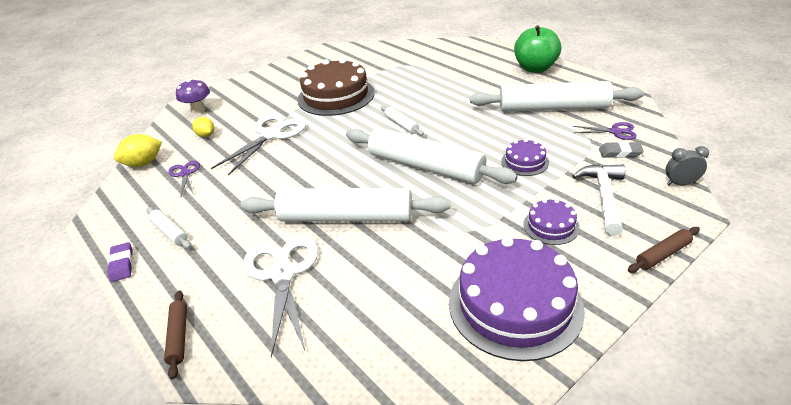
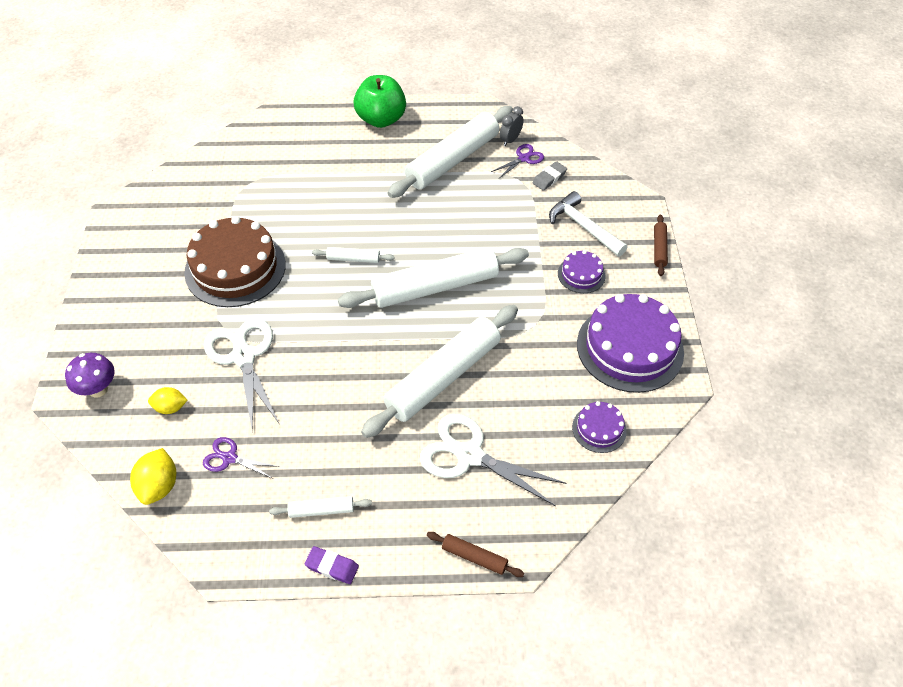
camera: 55 degrees left, 15 degrees up
(524, 162) = (499, 231): purple cake -> purple cake (599, 429)
(680, 184) = (611, 183): grey clock -> grey clock (510, 140)

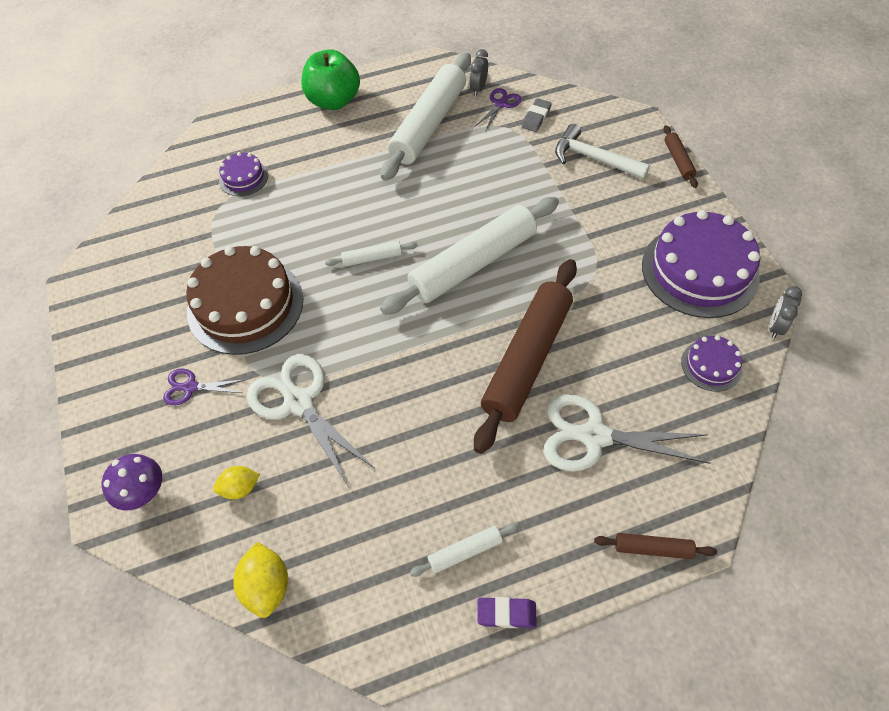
camera: 15 degrees left, 5 degrees up
(229, 458) = (334, 525): purple scissors -> purple scissors (190, 387)
(443, 377) = (527, 359): white rolling pin -> brown rolling pin
(581, 275) = (615, 208): purple cake -> purple cake (243, 178)
(673, 414) = (775, 326): none -> grey clock

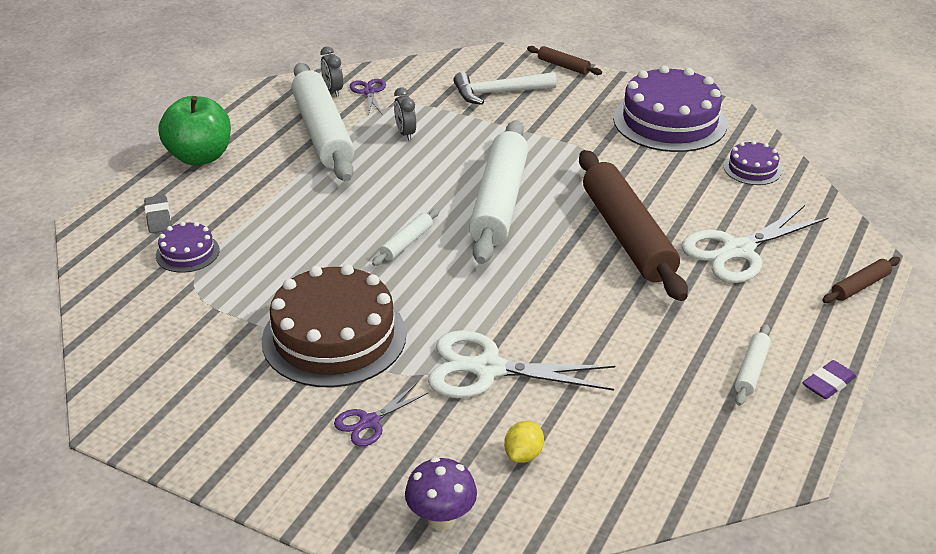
camera: 45 degrees left, 20 degrees down
(267, 586) = (642, 496): yellow lemon -> none
(536, 118) = (413, 88): grey eraser -> grey eraser (158, 217)
(775, 326) = (760, 127): grey clock -> grey clock (405, 133)

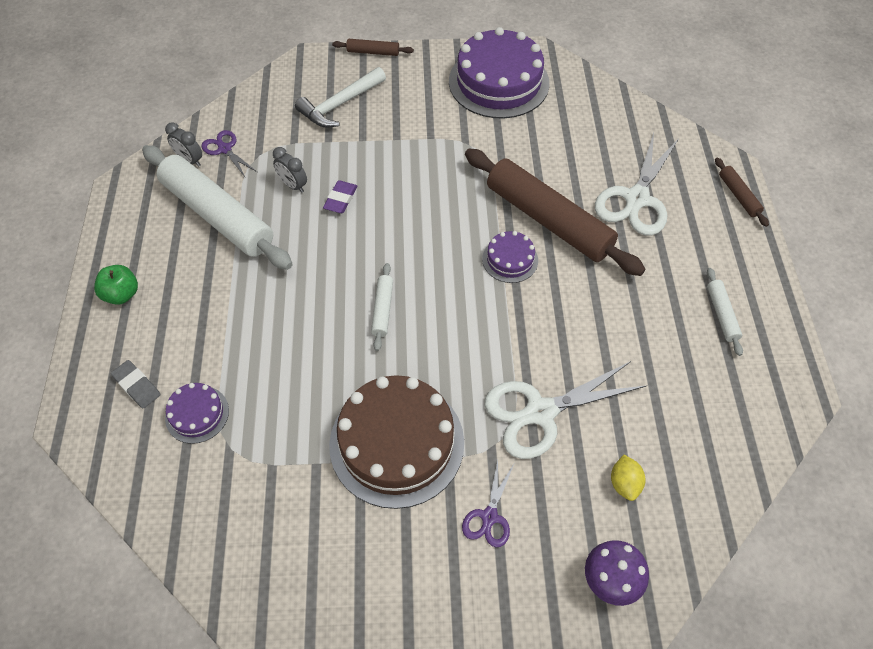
camera: 30 degrees left, 20 degrees up
(200, 157) = (122, 294): green apple -> green apple, size x0.56
(499, 202) = (426, 229): white rolling pin -> none
(752, 169) = (592, 108): purple cake -> purple cake (510, 259)
(828, 383) = (777, 301): purple eraser -> purple eraser (340, 199)
(860, 286) = (738, 196): brown rolling pin -> brown rolling pin turned 45 degrees counterclockwise

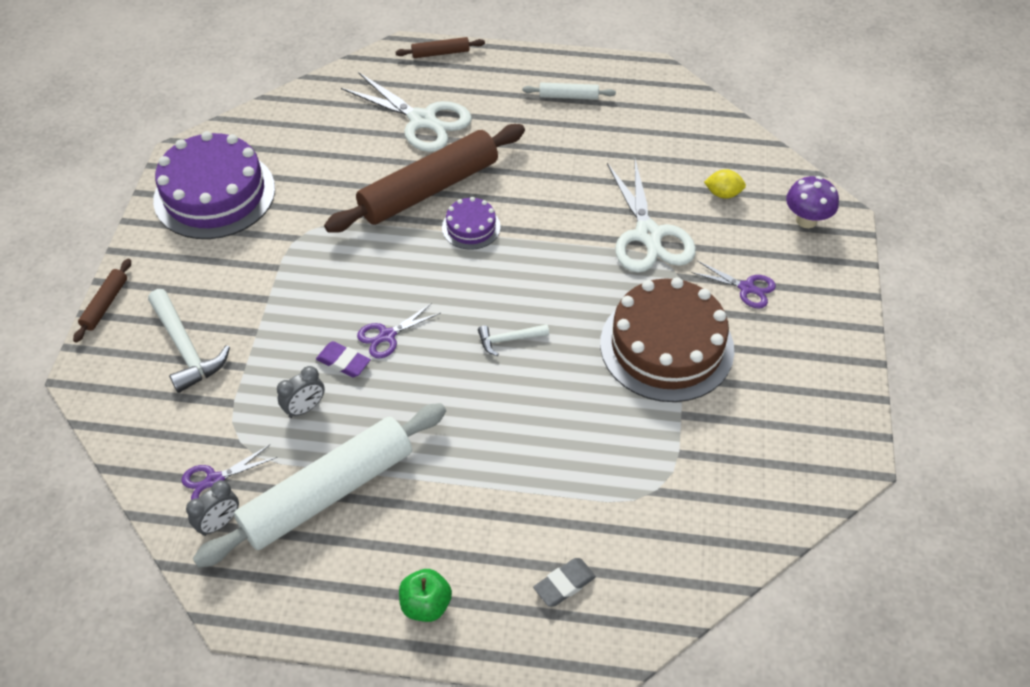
camera: 80 degrees left, 5 degrees down
(197, 414) = (610, 521): purple cake -> none
(372, 222) = (387, 336): none -> purple scissors
(382, 310) = (509, 340): white rolling pin -> white hammer

